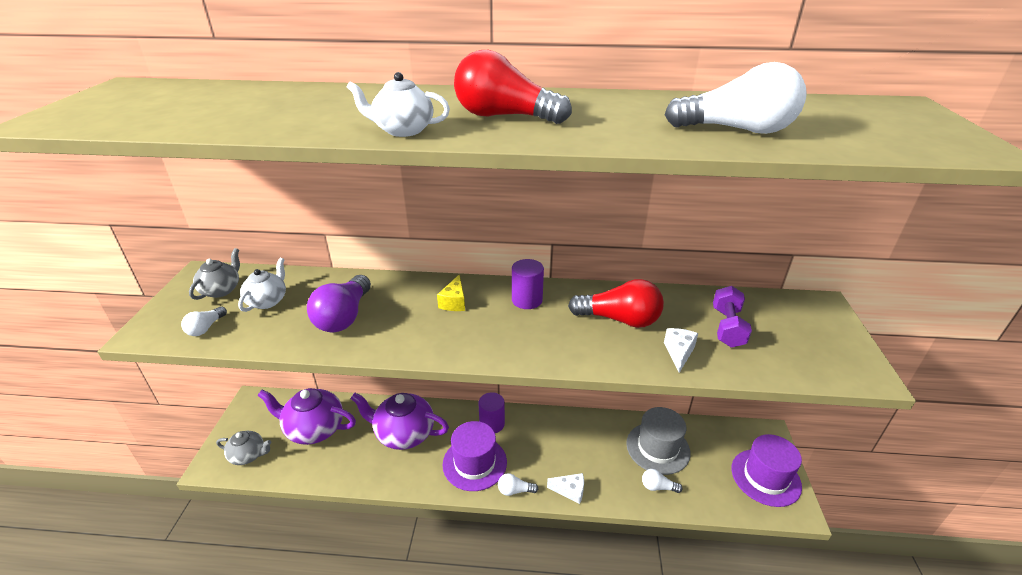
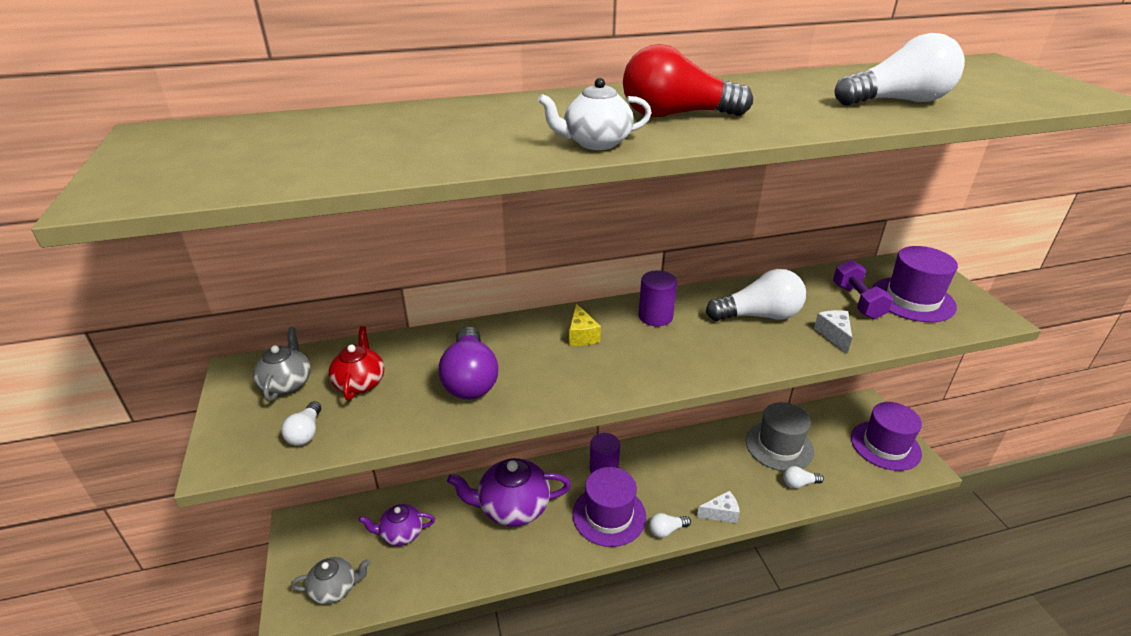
camera: 20 degrees left, 0 degrees up
(267, 301) = (360, 383): white teapot -> red teapot
(314, 429) = (401, 534): purple teapot -> purple teapot, size x0.58
(619, 319) = (758, 316): red light bulb -> white light bulb
(788, 338) = (912, 299): none -> purple hat

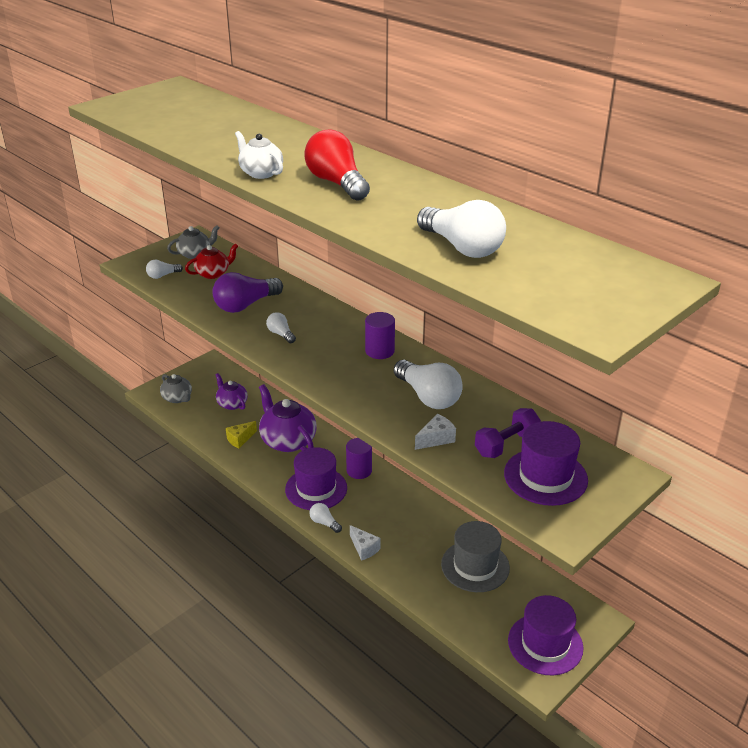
camera: 60 degrees right, 0 degrees up
(582, 335) = (327, 328): yellow cheese -> yellow cheese (240, 439)
(799, 483) = (437, 589): white light bulb -> white light bulb (281, 334)

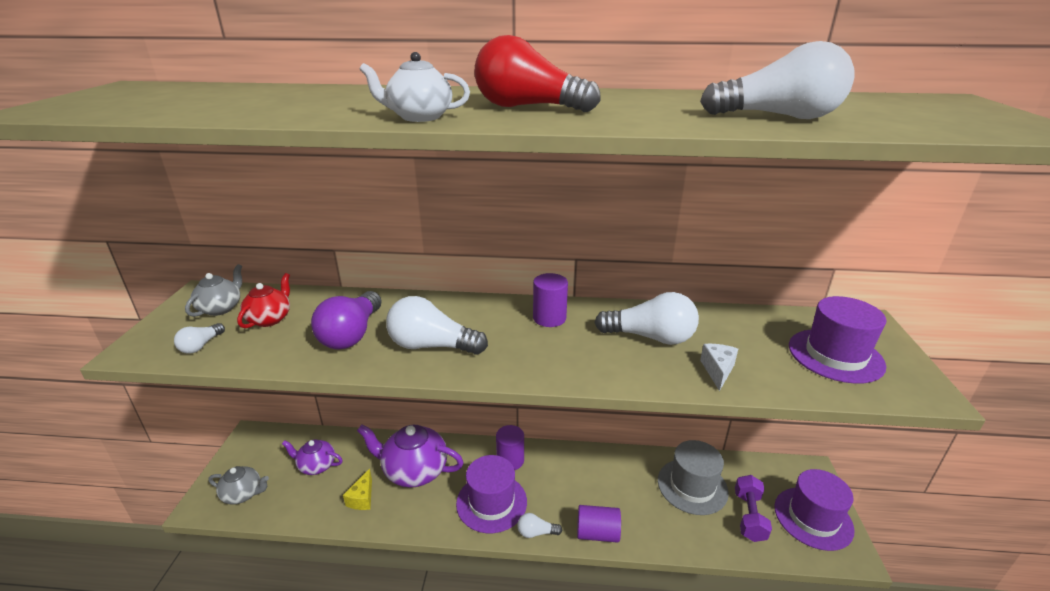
camera: 40 degrees left, 5 degrees down
(281, 334) = (432, 346): white light bulb -> white light bulb, size x1.98
(364, 548) = (597, 533): white cheese -> purple cylinder
(506, 444) = (768, 345): purple dumbbell -> purple dumbbell (749, 516)

